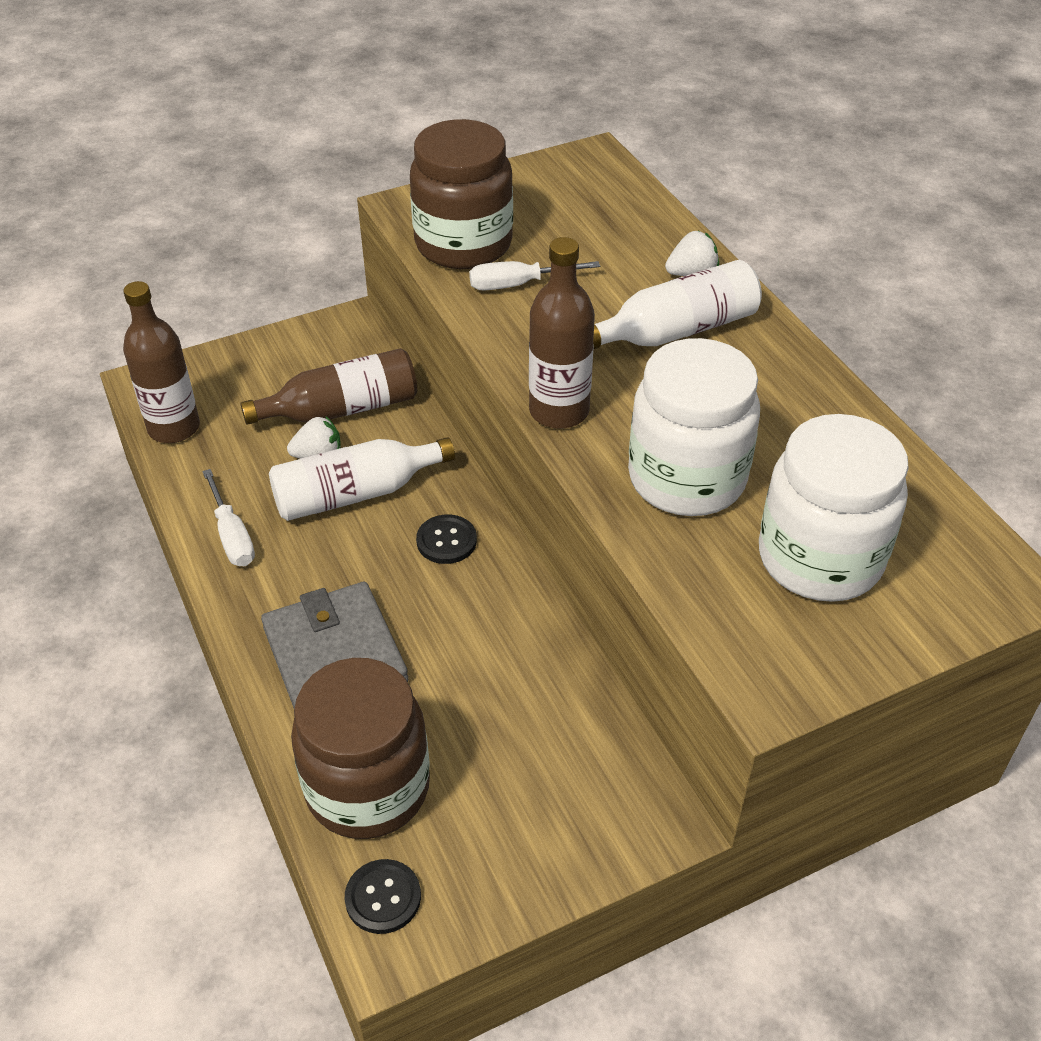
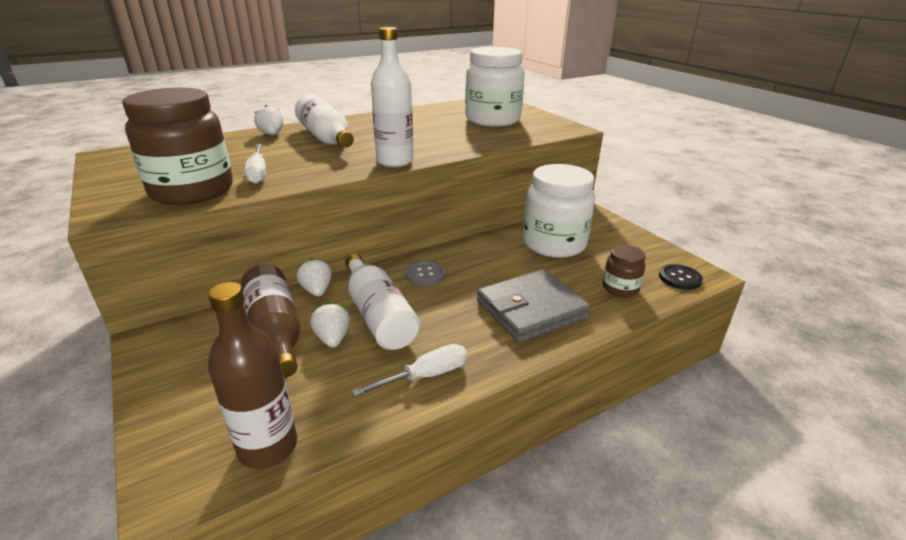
camera: 95 degrees left, 15 degrees down
(368, 788) = (620, 288): brown jar -> brown jar, size x0.49
(422, 434) = (317, 290): none -> white strawberry
(446, 541) = (425, 274): black button -> grey button
(559, 411) = (395, 161): brown bottle -> white bottle
(686, 478) = (447, 137): white jar -> white jar (554, 244)

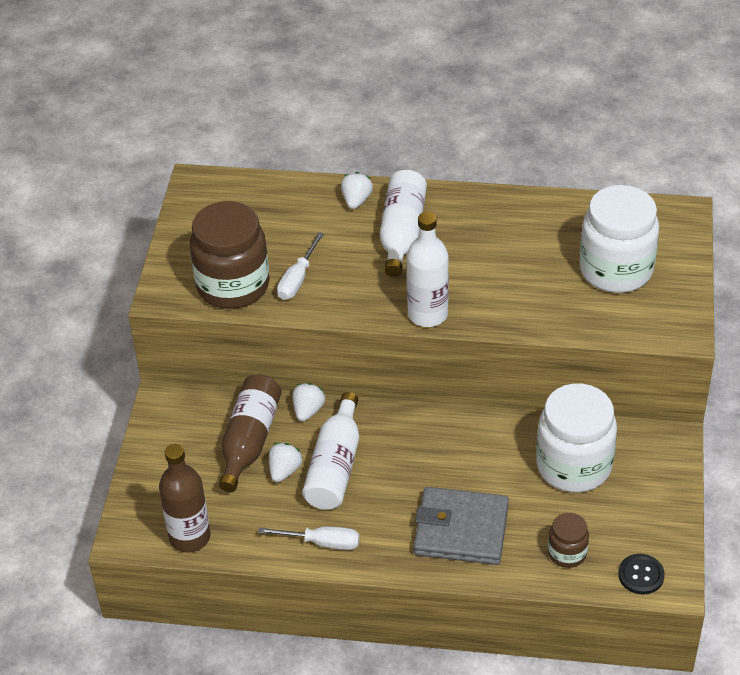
camera: 40 degrees right, 15 degrees up
(425, 274) = (411, 440): grey button -> none

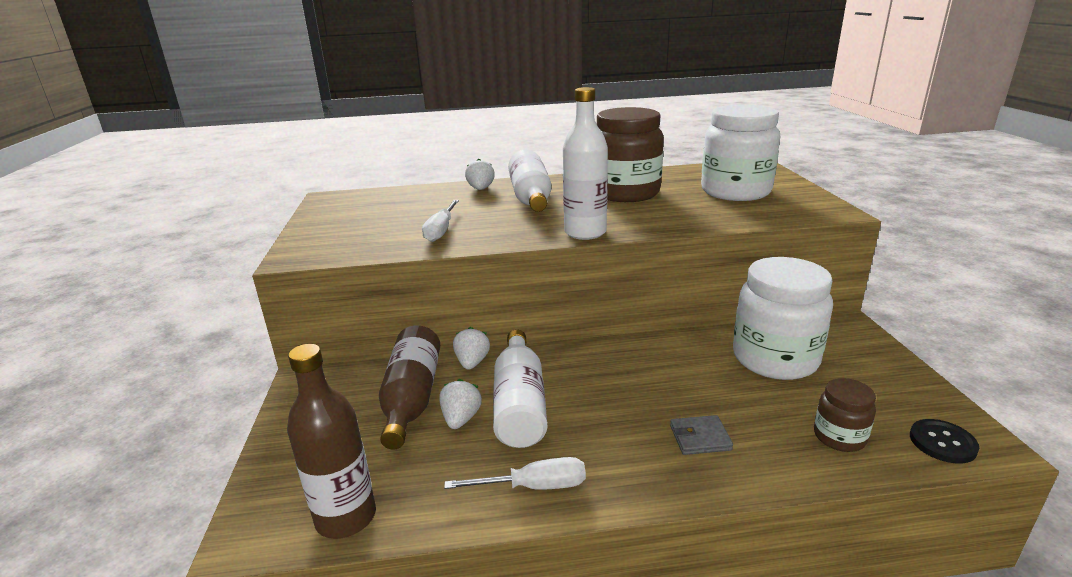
camera: 15 degrees left, 20 degrees down
(233, 286) = (373, 242): brown jar -> brown jar (626, 193)
(461, 530) = (700, 438): grey wallet -> grey wallet, size x0.46

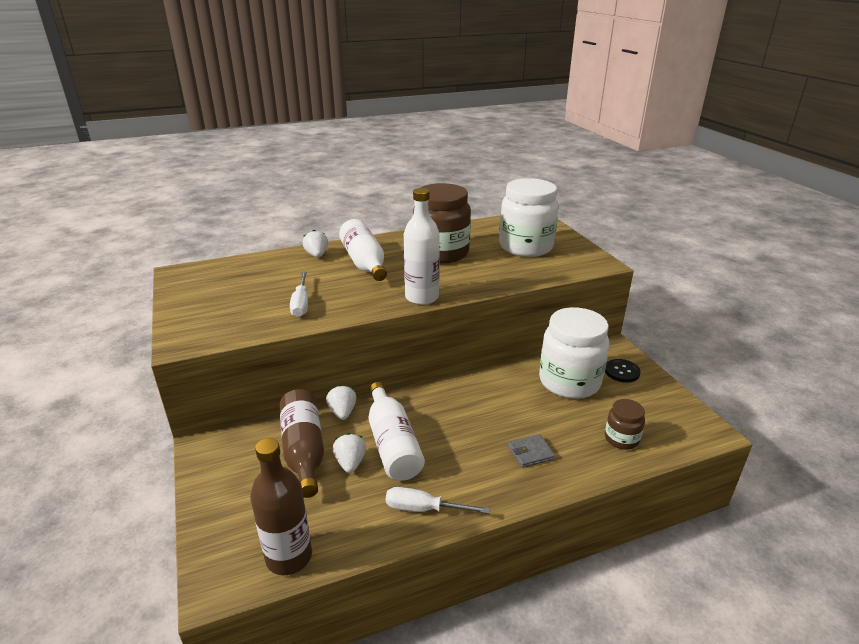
camera: 15 degrees left, 5 degrees up
(534, 486) = (423, 509): white screwdriver -> white screwdriver turned 150 degrees counterclockwise
(942, 442) = (685, 433): black button -> black button (622, 372)

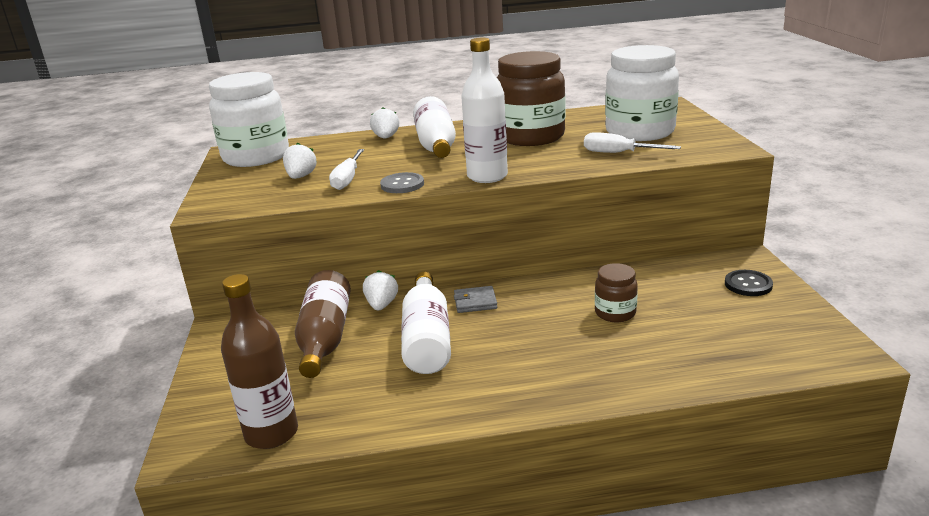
camera: 15 degrees right, 5 degrees down
(350, 463) = (372, 353): white strawberry -> white strawberry (301, 177)
(352, 309) = (402, 184): none -> grey button
(423, 509) = (439, 404): white screwdriver -> white screwdriver (618, 153)
(530, 453) = (592, 360): grey wallet -> grey wallet (475, 302)
(569, 382) = (672, 291): white jar -> white jar (256, 157)
(621, 439) = (719, 354): brown jar -> brown jar (615, 313)

